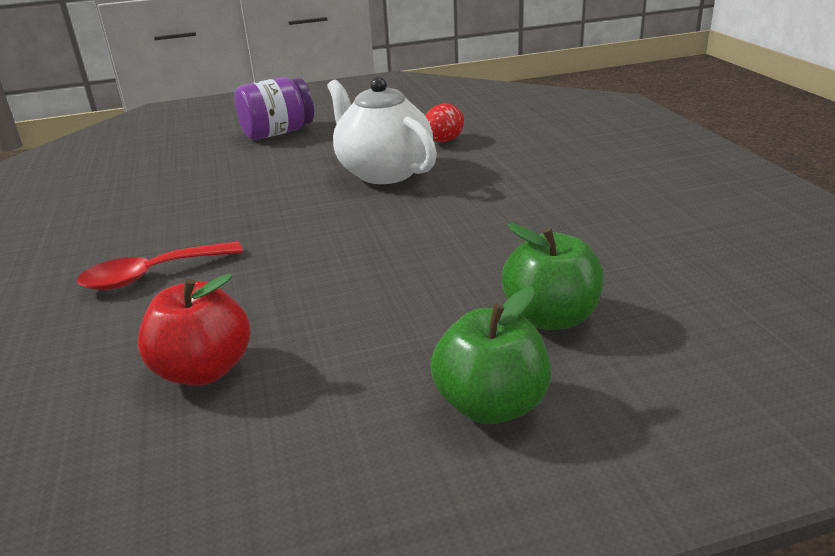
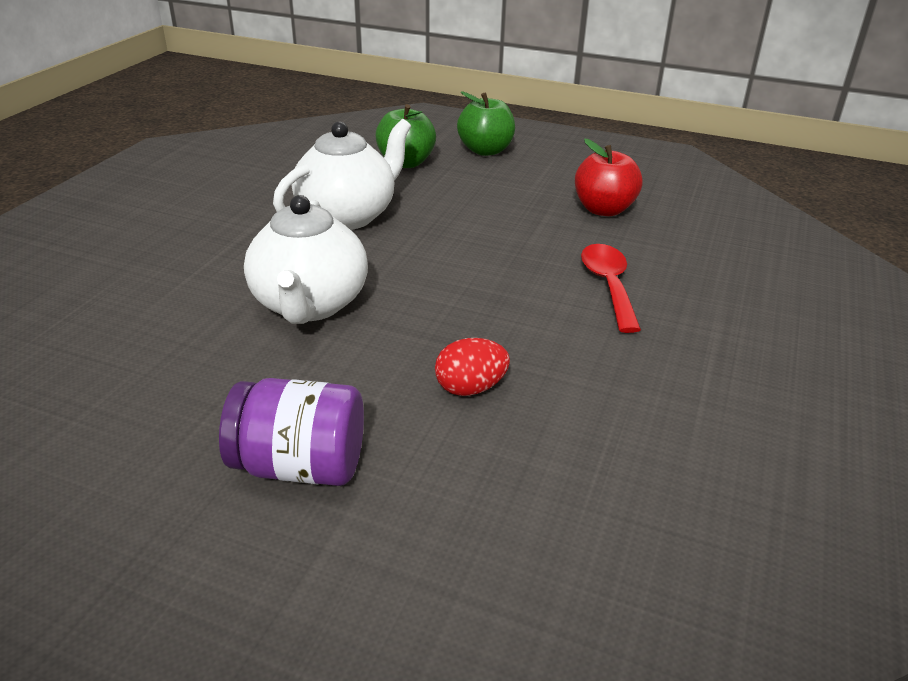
camera: 145 degrees left, 5 degrees up
(151, 275) = (608, 285): red spoon -> red spoon turned 105 degrees counterclockwise
(443, 141) = (183, 320): red egg -> red egg (470, 388)
(478, 229) = (348, 216): none -> white teapot

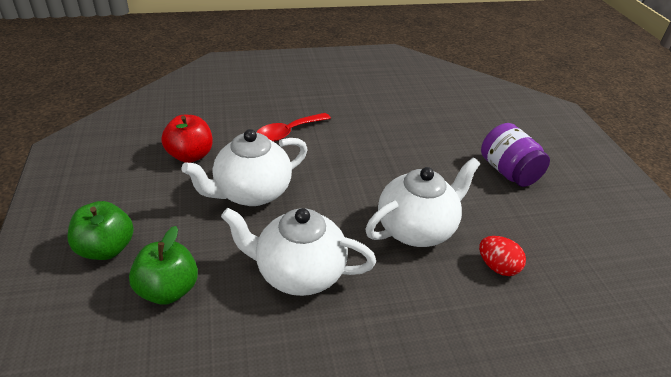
camera: 125 degrees left, 5 degrees up
(470, 388) = (414, 147): red egg -> red egg (497, 267)
(496, 225) = (251, 192): none -> white teapot

